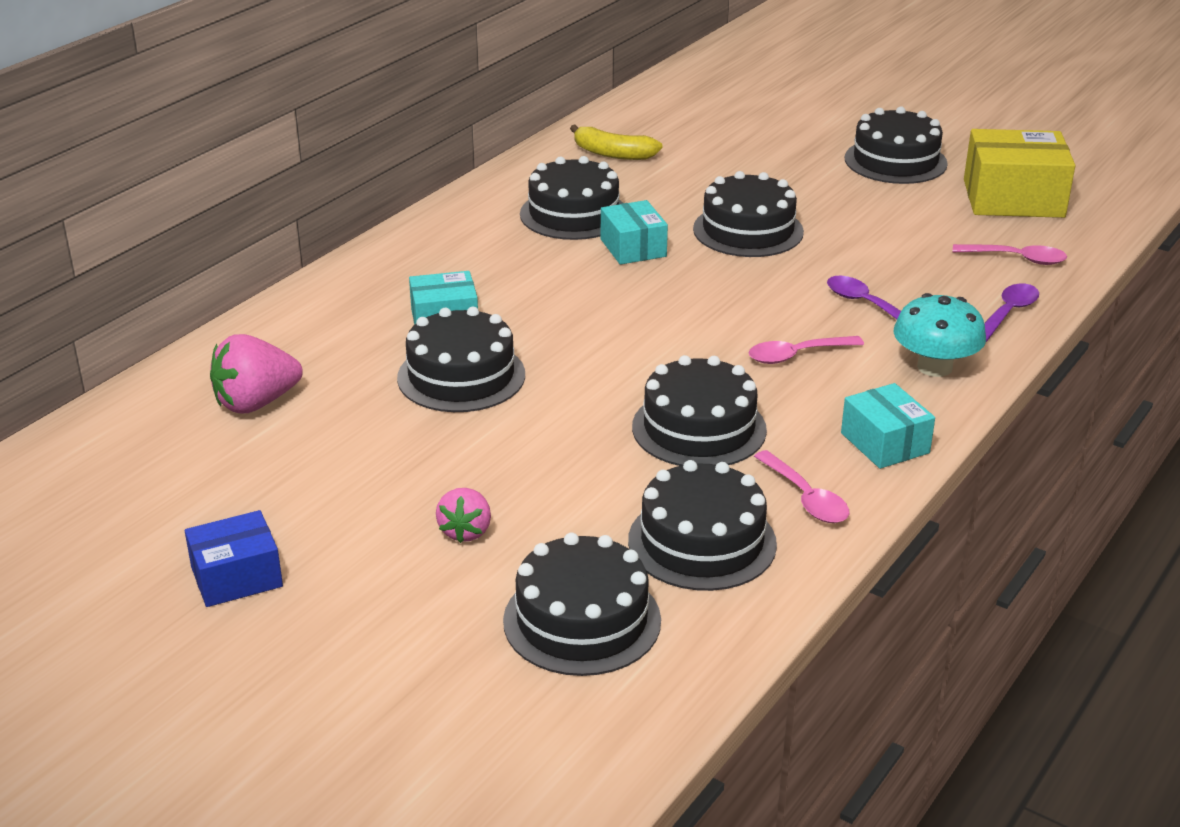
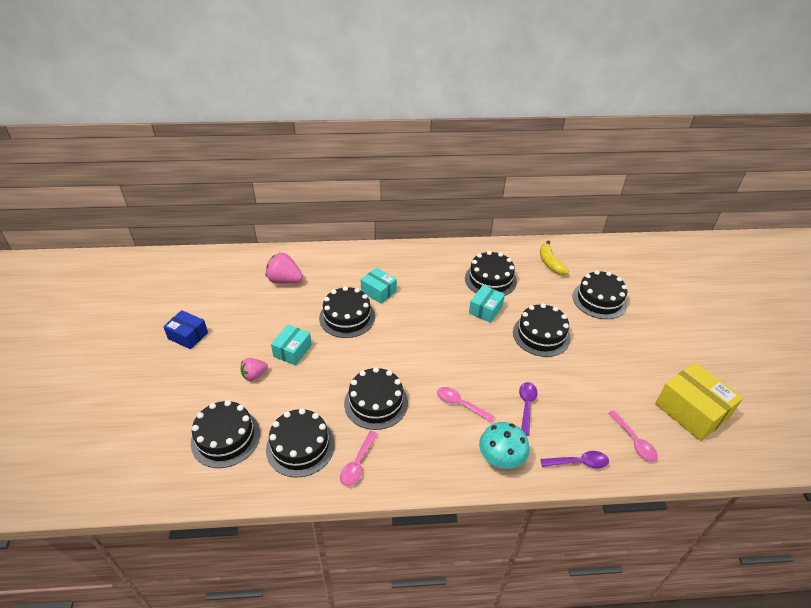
camera: 50 degrees right, 10 degrees up
(885, 443) = (422, 470): turquoise box -> turquoise box (292, 351)
(895, 161) = (667, 349): black cake -> black cake (599, 300)

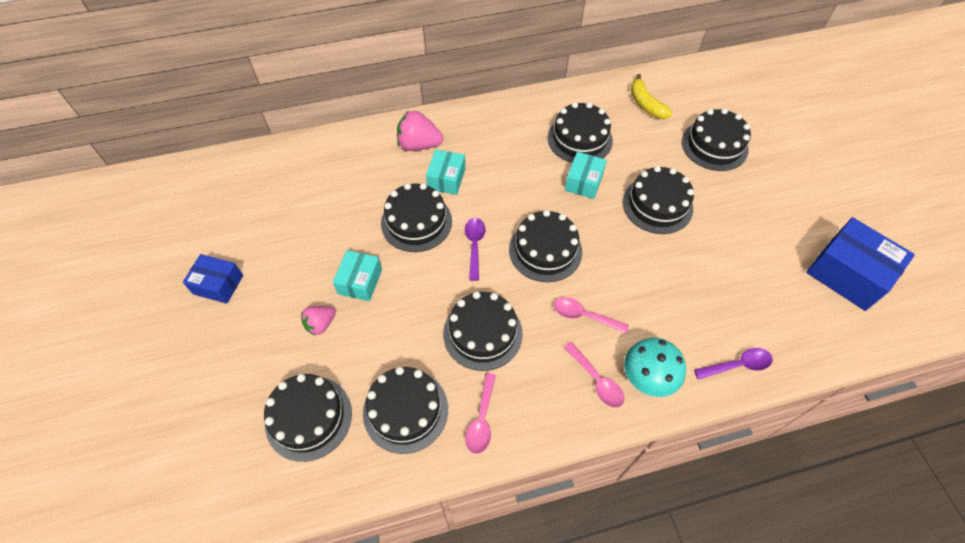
camera: 10 degrees left, 15 degrees up
(284, 280) = (322, 183): pink strawberry -> pink strawberry (419, 145)
(378, 291) = (446, 179): turquoise box -> turquoise box turned 75 degrees clockwise
(442, 352) = (545, 250): none -> black cake
(526, 406) = (662, 303): purple spoon -> purple spoon (474, 246)
(634, 441) = (793, 325): pink spoon -> pink spoon (596, 380)
(691, 411) = (847, 274): yellow box -> blue box

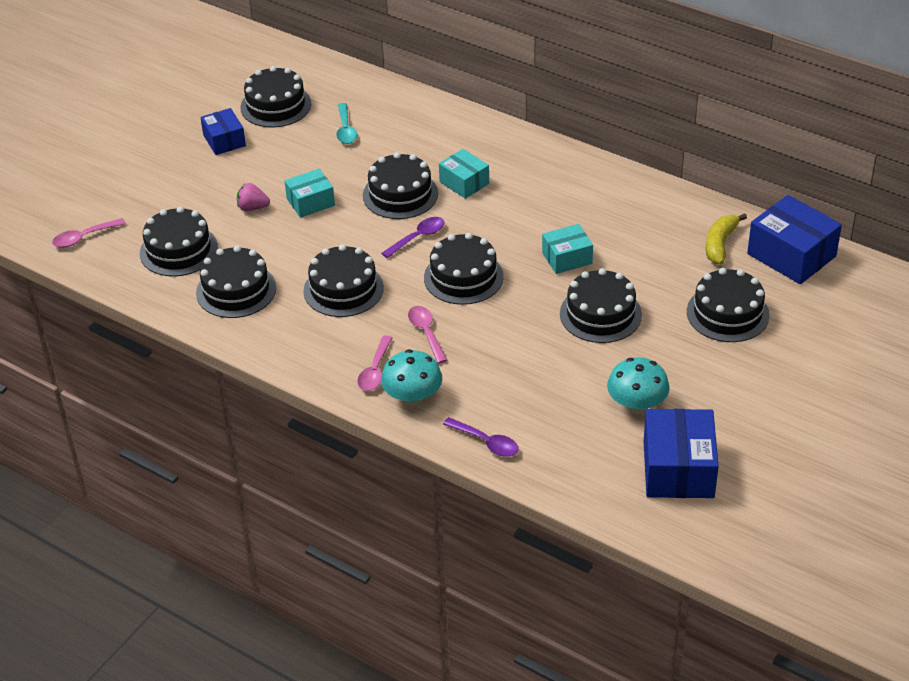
camera: 50 degrees right, 15 degrees down
(307, 201) = (345, 129): none -> turquoise spoon
(419, 145) = (479, 146): pink strawberry -> none
(446, 179) = (464, 183): turquoise box -> turquoise box turned 75 degrees clockwise
(481, 419) = (272, 330): pink spoon -> pink spoon (84, 237)
(579, 139) = (615, 228): black cake -> black cake (275, 105)
(687, 83) = (791, 255): none -> blue box
(765, 250) = (637, 404): none -> turquoise mushroom

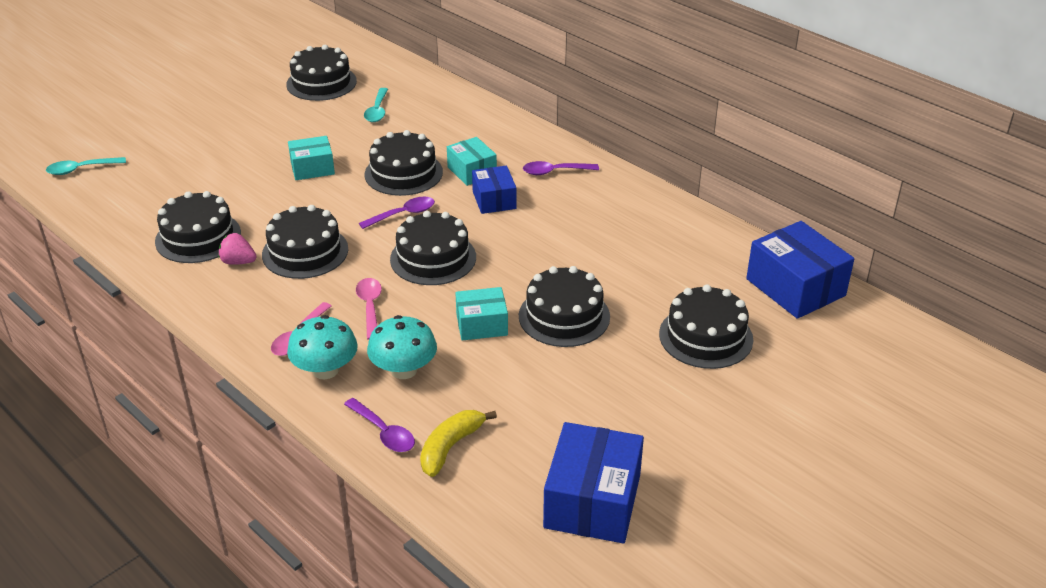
camera: 10 degrees right, 5 degrees down
(84, 237) = (81, 169): pink spoon -> turquoise spoon
(178, 250) = (163, 193): black cake -> none
(224, 140) = (258, 105): blue box -> blue box (494, 200)
(252, 208) = (254, 165): pink strawberry -> pink strawberry (238, 262)
(542, 171) = (555, 172): none -> purple spoon
(567, 258) = (549, 255): turquoise box -> turquoise box (482, 324)
(637, 404) = (569, 418): turquoise mushroom -> turquoise mushroom (404, 370)
(720, 244) = (719, 265): yellow banana -> yellow banana (450, 447)

